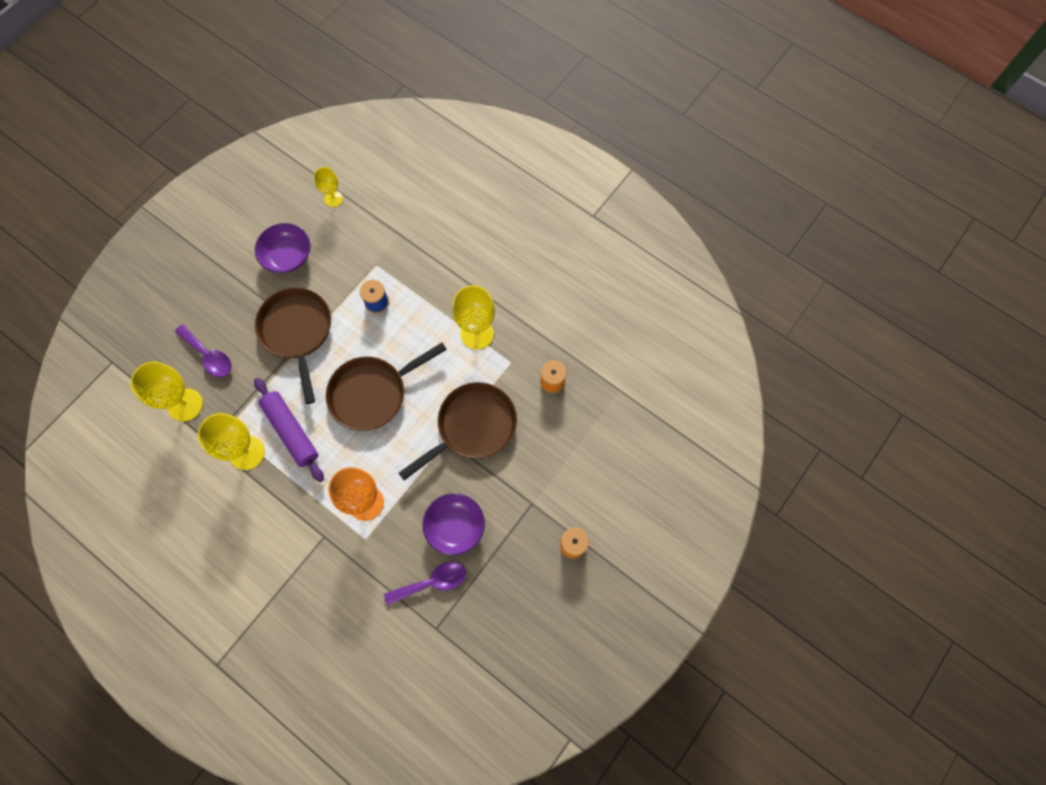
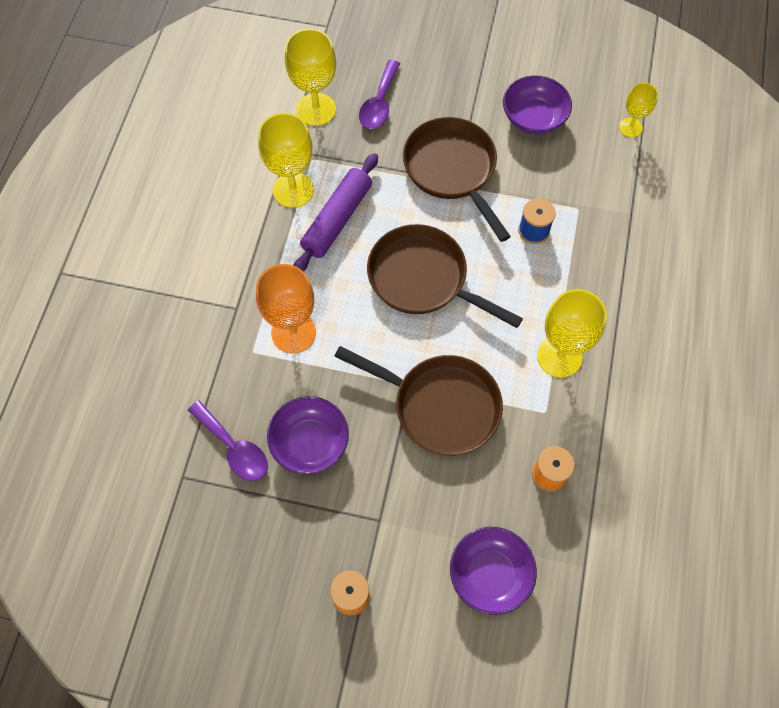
camera: 65 degrees right, 5 degrees down
(297, 332) = (452, 170): brown pan -> brown pan turned 75 degrees counterclockwise
(598, 450) = (490, 574): none -> purple bowl

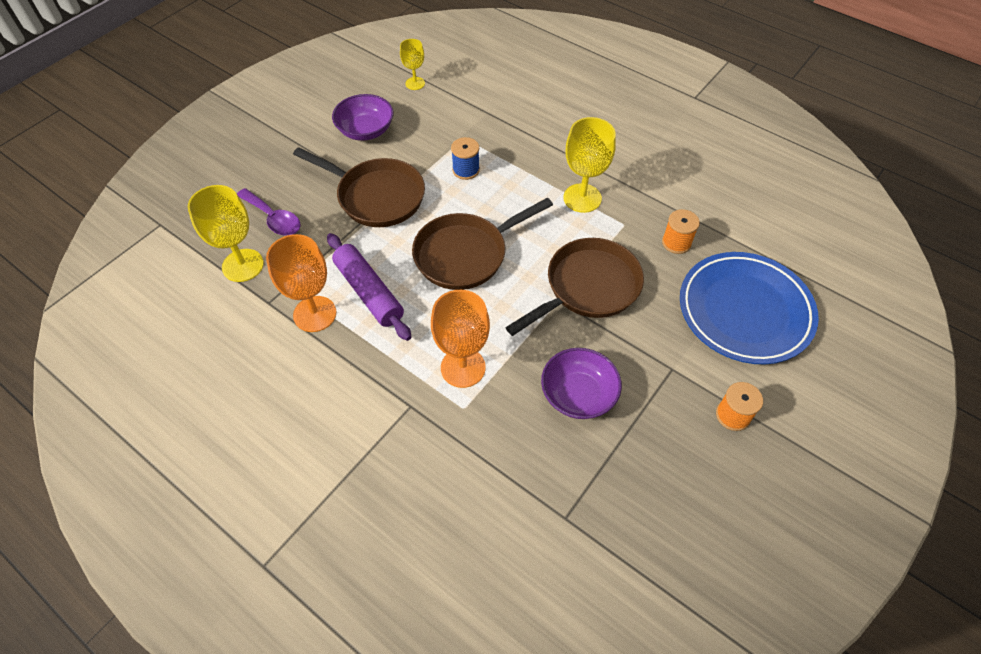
camera: 65 degrees left, 10 degrees down
(234, 448) = (555, 460): purple spoon -> none
(293, 190) = (315, 314): yellow goblet -> orange goblet
(452, 170) = (376, 196): brown pan -> brown pan turned 150 degrees counterclockwise
(490, 574) = (745, 311): purple bowl -> blue plate

